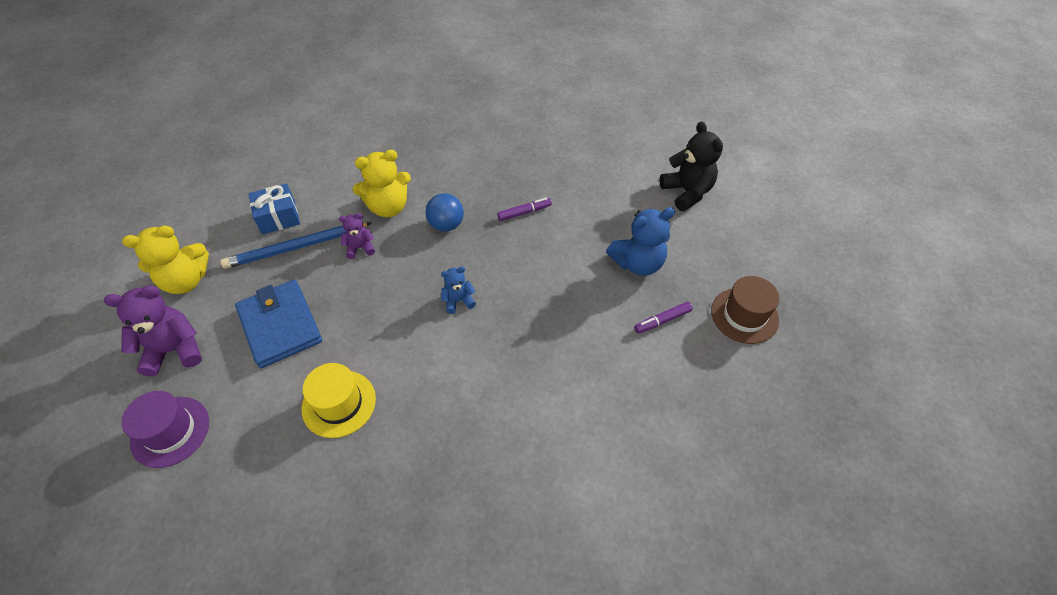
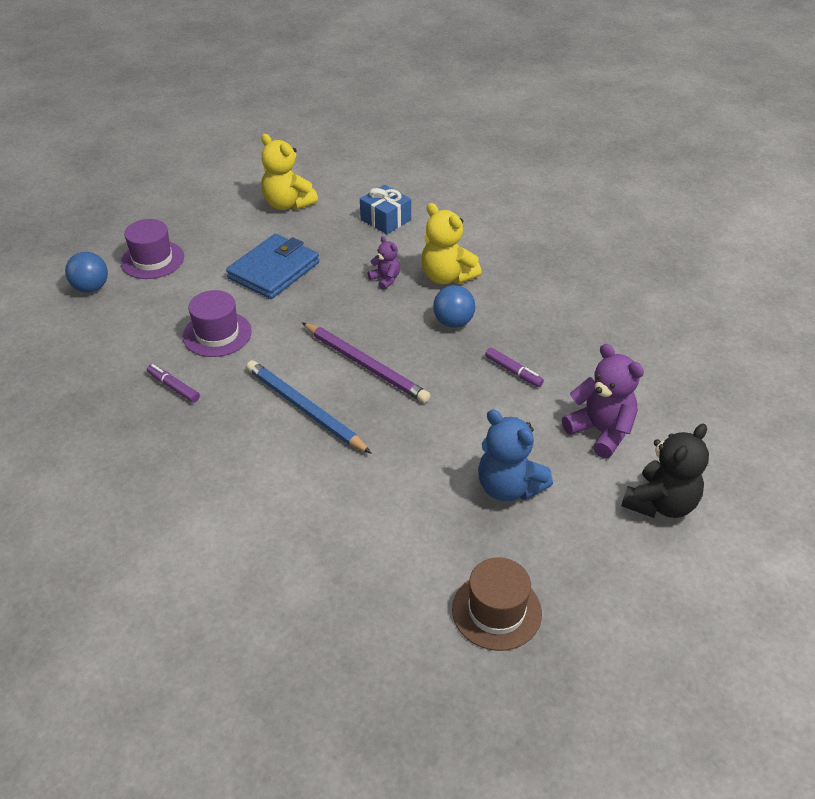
camera: 65 degrees right, 10 degrees down
(167, 511) = (91, 288): none -> blue ball
(174, 350) = (221, 229): purple teddy bear -> purple teddy bear (601, 431)
(296, 247) = (359, 244): blue pencil -> blue pencil (304, 409)
(339, 403) = (217, 334): yellow hat -> purple hat
(458, 301) = (365, 365): blue teddy bear -> purple pencil
(662, 320) = (439, 532): purple marker -> purple marker (173, 387)

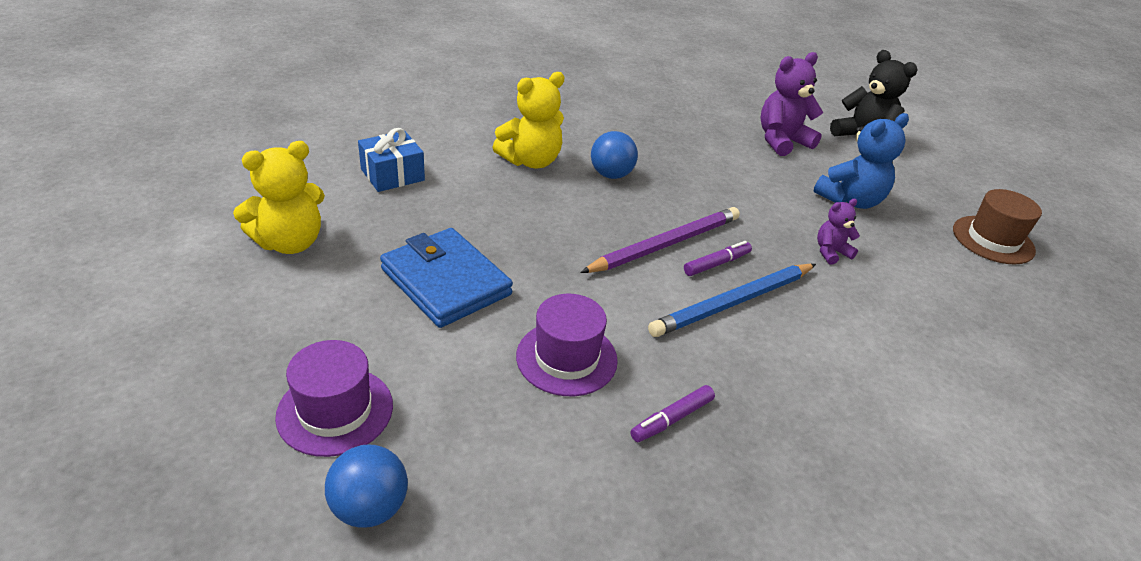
camera: 80 degrees left, 5 degrees down
(385, 279) = (515, 200): purple teddy bear -> purple teddy bear (831, 252)
(513, 371) = (697, 161): purple marker -> purple marker (716, 264)

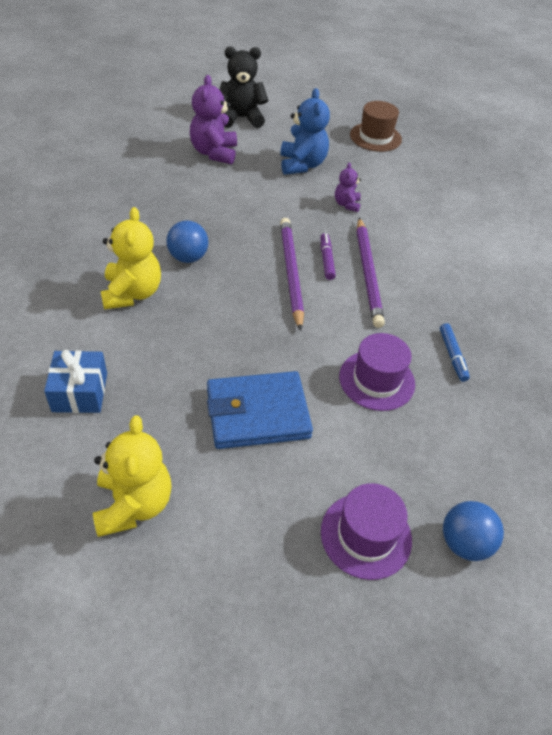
camera: 60 degrees left, 10 degrees up
(672, 419) = (452, 356): purple marker -> blue marker
(733, 303) = (368, 273): blue pencil -> purple pencil

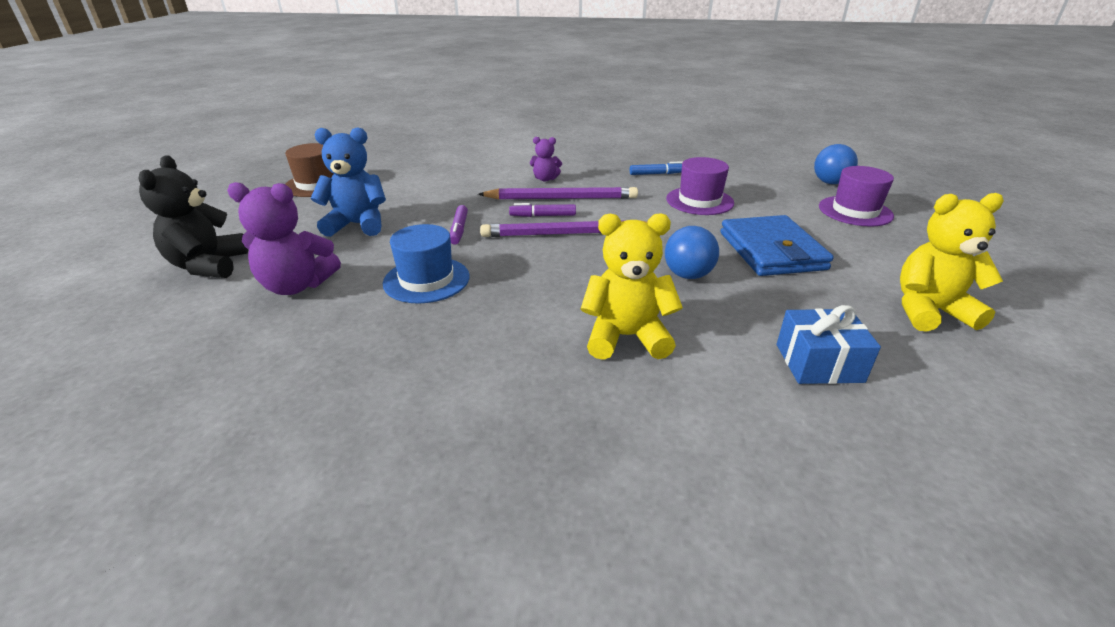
camera: 85 degrees left, 15 degrees down
(188, 257) = (546, 297): blue ball -> blue ball (688, 275)
(217, 202) = (426, 280): none -> blue hat
(296, 213) = (459, 230): none -> purple marker
(346, 204) = (446, 203): purple teddy bear -> purple teddy bear (545, 179)

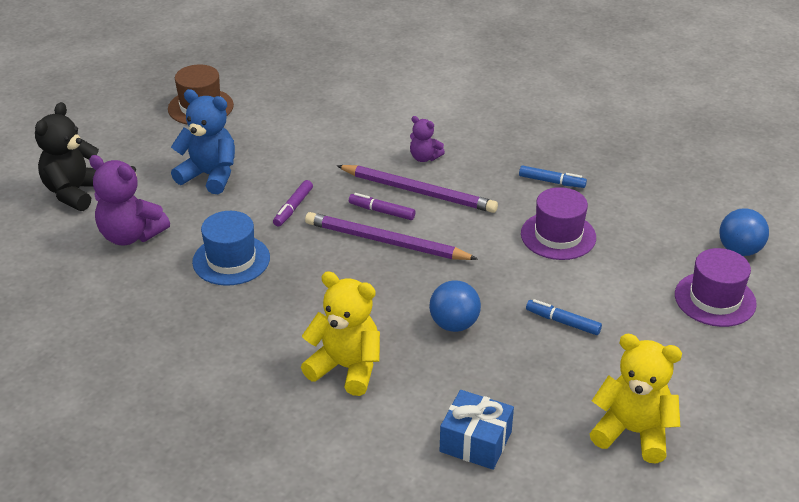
camera: 25 degrees right, 5 degrees up
(771, 251) = (563, 322): blue wallet -> blue marker

